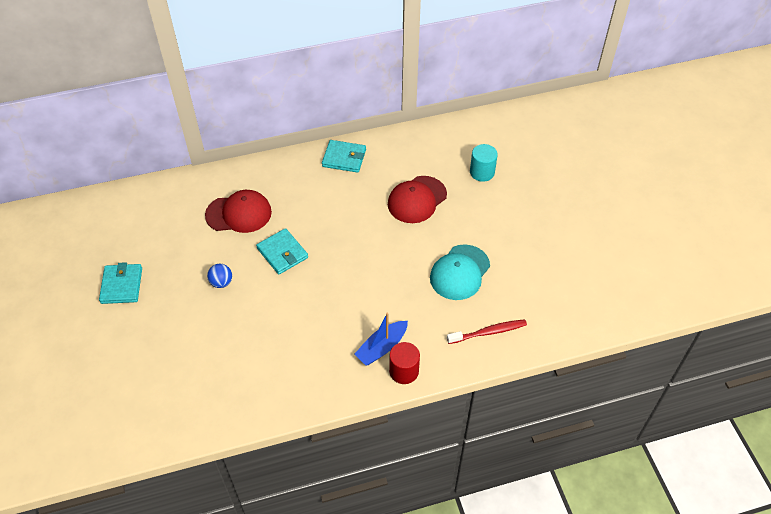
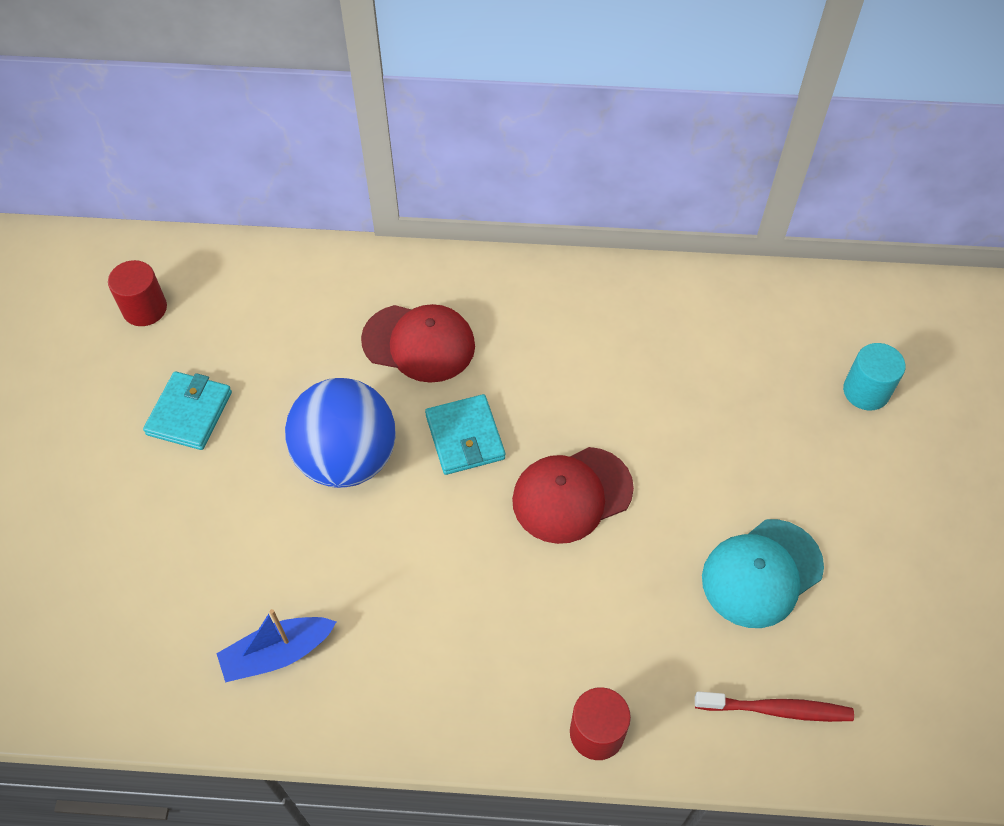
camera: 20 degrees right, 5 degrees up
(72, 239) = (145, 309): none -> red cylinder
(221, 282) = (347, 459): blue ball -> blue ball, size x2.48
(344, 158) = (629, 294): turquoise wallet -> none
(381, 347) = (573, 672): blue boat -> blue boat (277, 653)
(417, 199) = (730, 408): red cap -> red cap (572, 495)

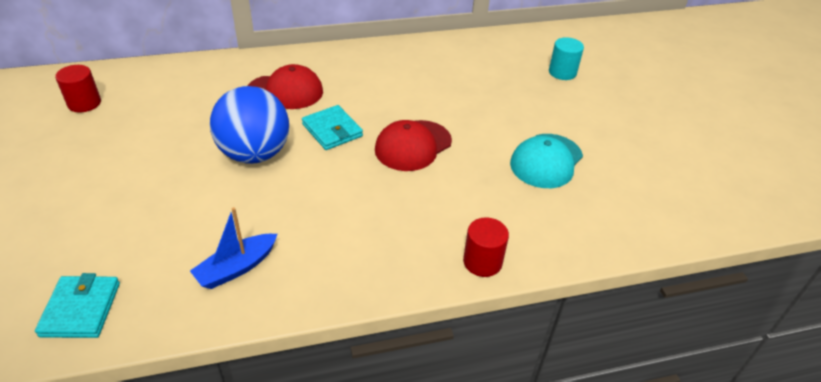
camera: 20 degrees left, 15 degrees down
(189, 413) = (131, 150): turquoise wallet -> turquoise wallet (81, 309)
(777, 709) = (589, 224): red toothbrush -> none

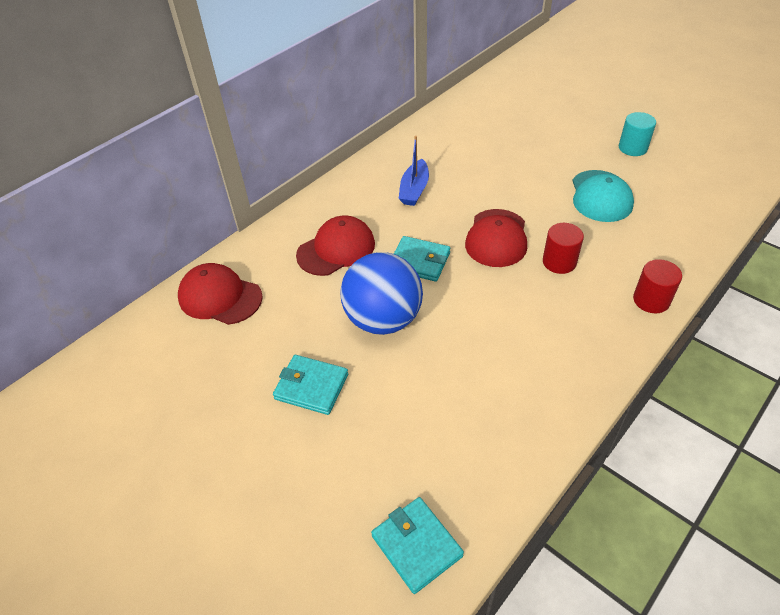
camera: 30 degrees left, 5 degrees up
(84, 103) = (157, 368): red cylinder -> red cylinder (559, 262)
(153, 168) = (311, 387): none -> turquoise wallet
(173, 82) = (220, 297): none -> red cap
(236, 268) = (493, 422): blue boat -> blue boat (414, 190)
(562, 72) = (529, 117): turquoise cylinder -> turquoise cylinder (632, 148)

